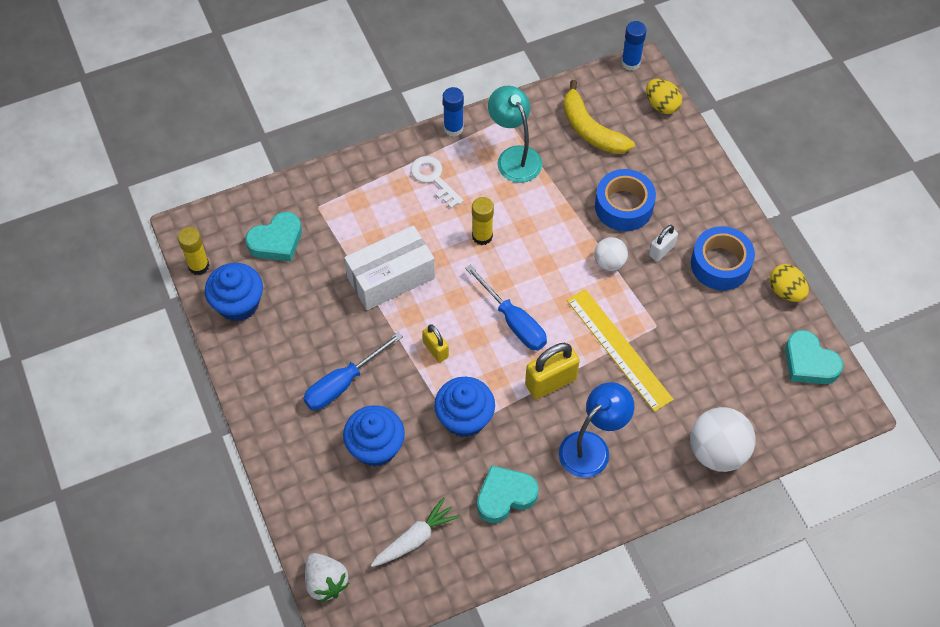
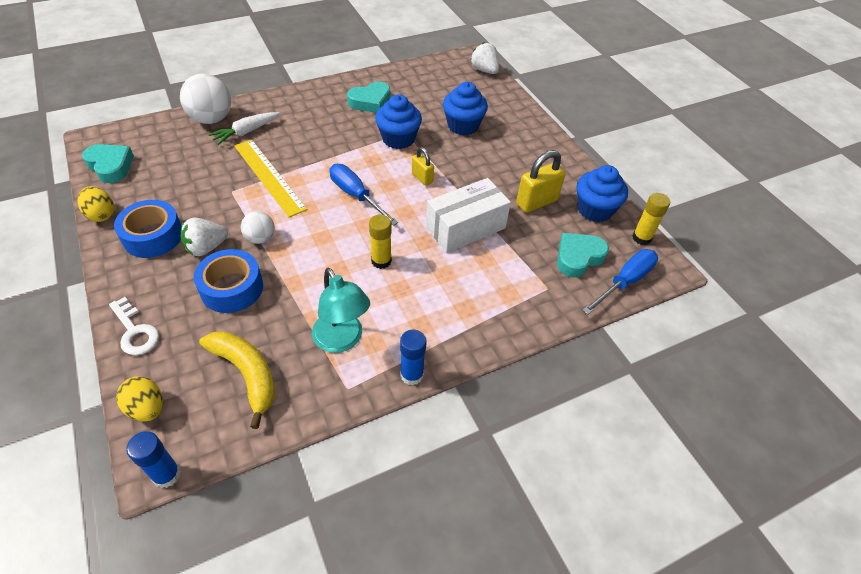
camera: 175 degrees right, 10 degrees down
(343, 383) = (493, 159): blue screwdriver -> blue screwdriver (625, 282)
(415, 539) = (431, 85): white carrot -> white carrot (246, 132)
(433, 178) = (432, 316): white key -> white key (135, 331)
(550, 382) = (329, 157): yellow padlock -> yellow padlock (536, 202)
(592, 447) = (304, 123): blue lamp -> none
(661, 250) = (206, 248): white padlock -> white strawberry

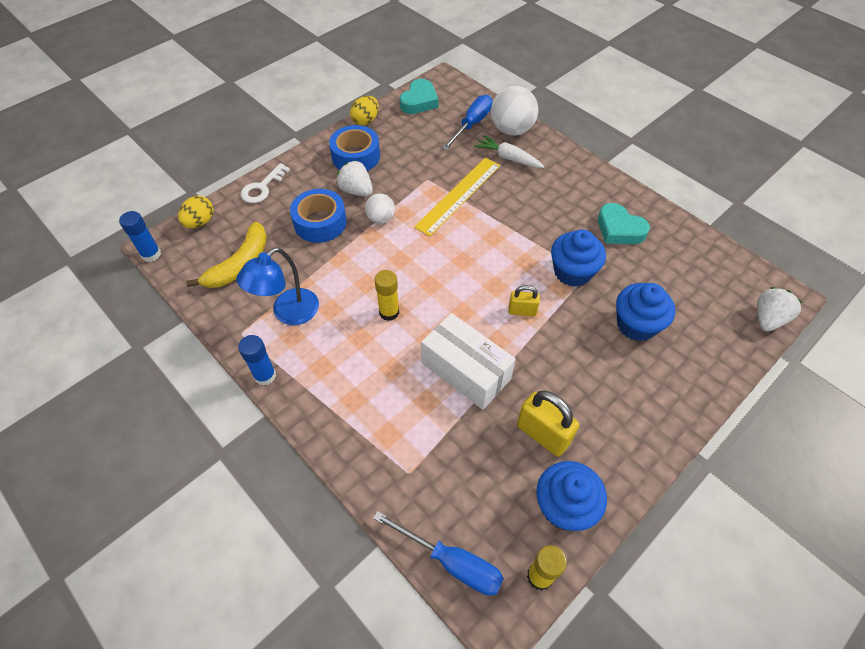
camera: 75 degrees right, 5 degrees up
(342, 340) = (288, 313): turquoise lamp -> blue lamp
(356, 195) = (466, 265): blue screwdriver -> blue screwdriver (472, 124)
(422, 178) = (522, 311): yellow padlock -> yellow padlock turned 60 degrees clockwise
(578, 257) = (470, 499): turquoise heart -> none

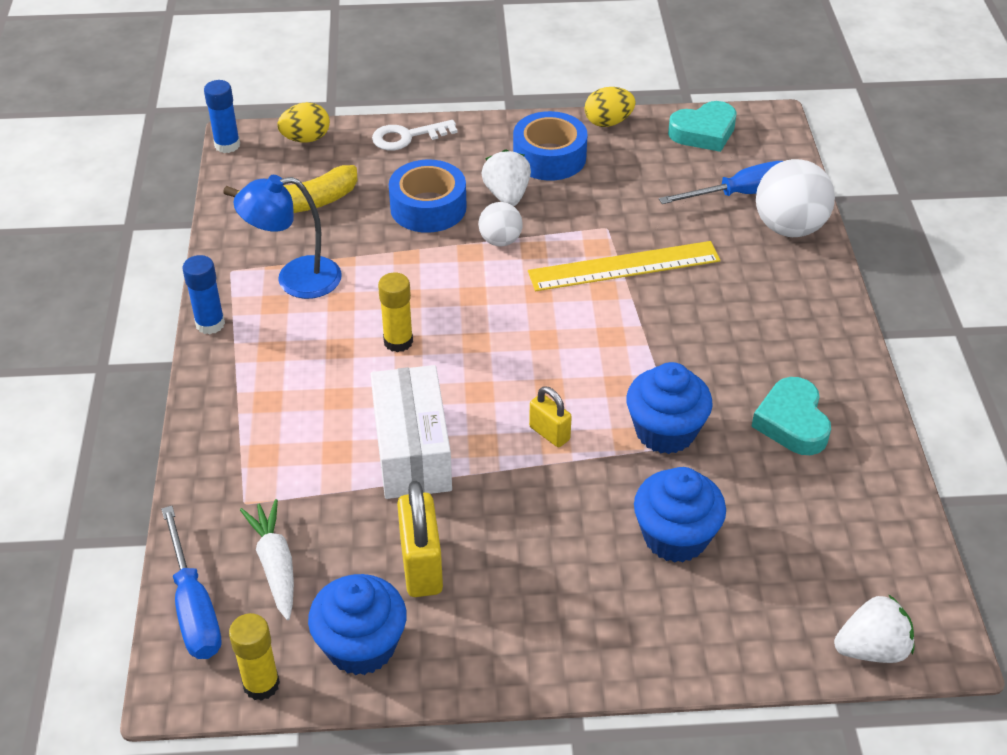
camera: 40 degrees right, 10 degrees down
(508, 158) = (743, 258): white carrot -> white carrot (275, 565)

